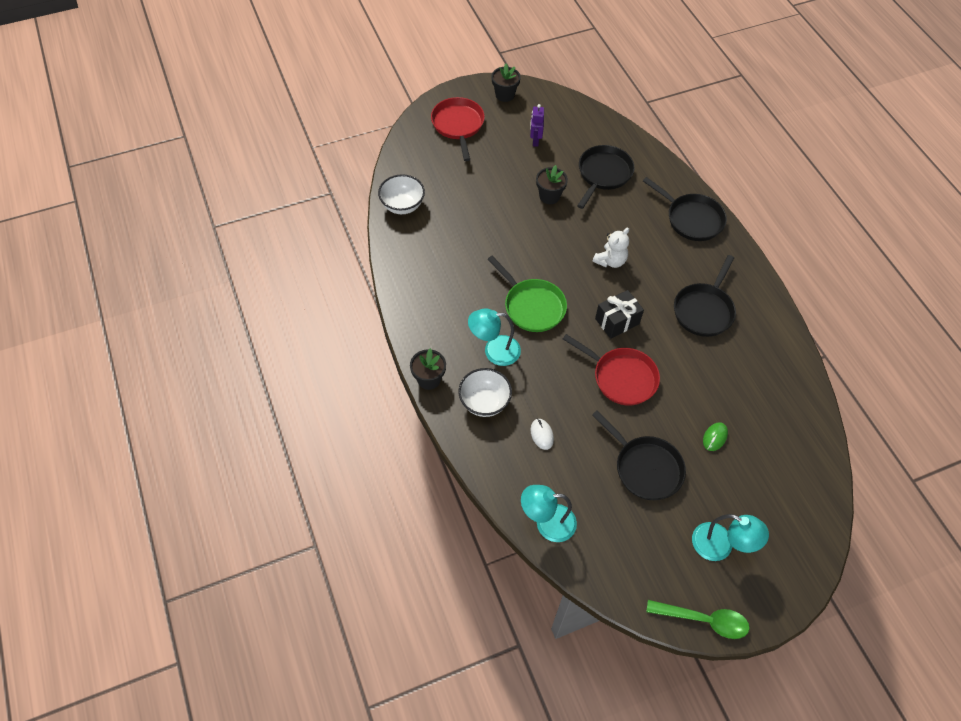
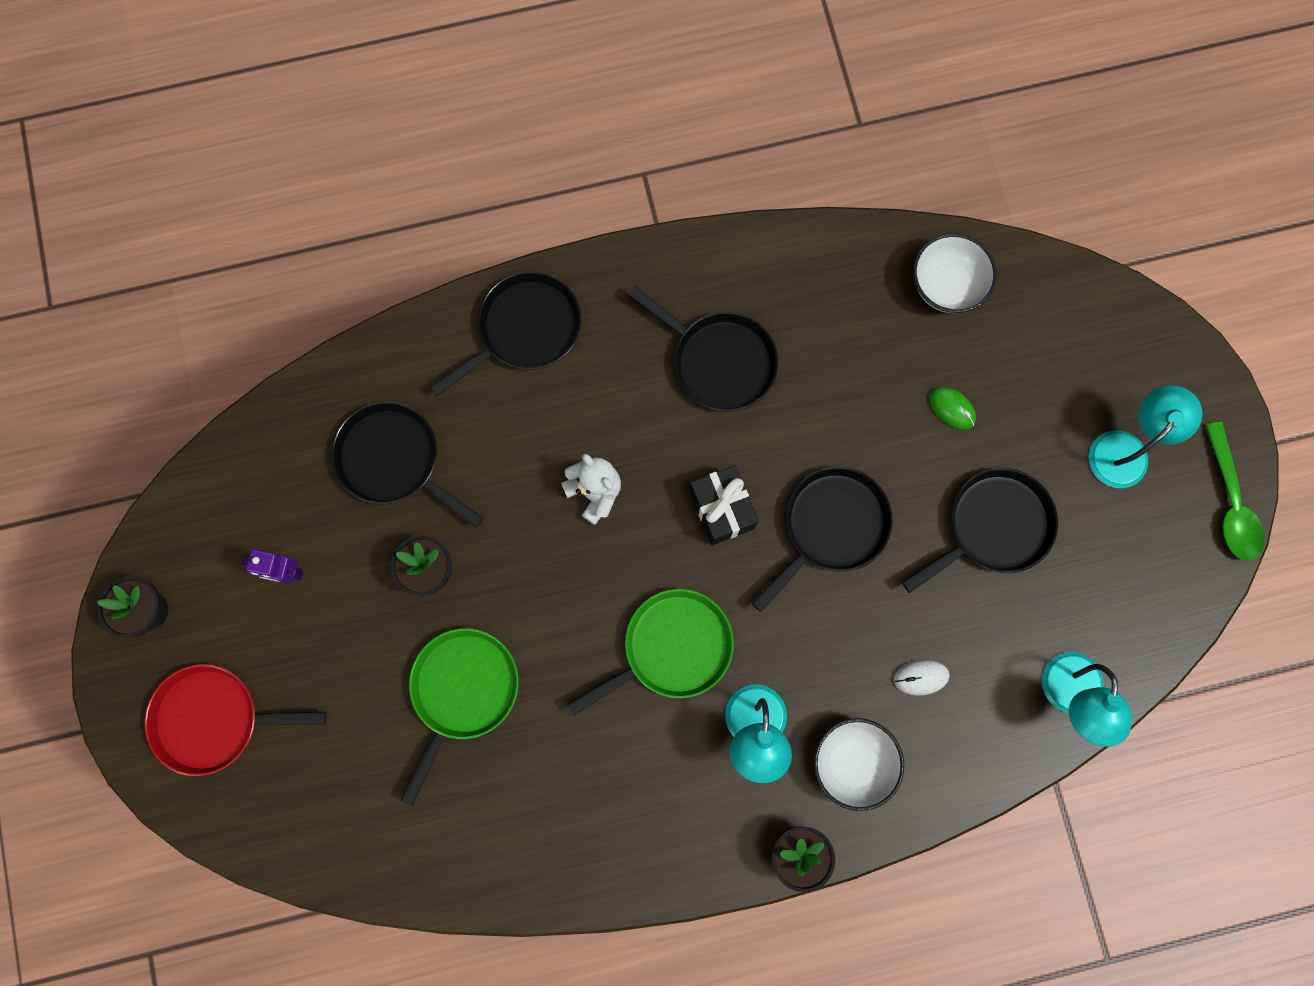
camera: 80 degrees left, 20 degrees up
(402, 206) = (405, 858): white bowl -> white bowl (945, 286)
(490, 217) = (462, 691): none -> green pan
(621, 377) = (831, 527): red pan -> black pan
(703, 620) = (1230, 502): green spoon -> green spoon turned 150 degrees clockwise

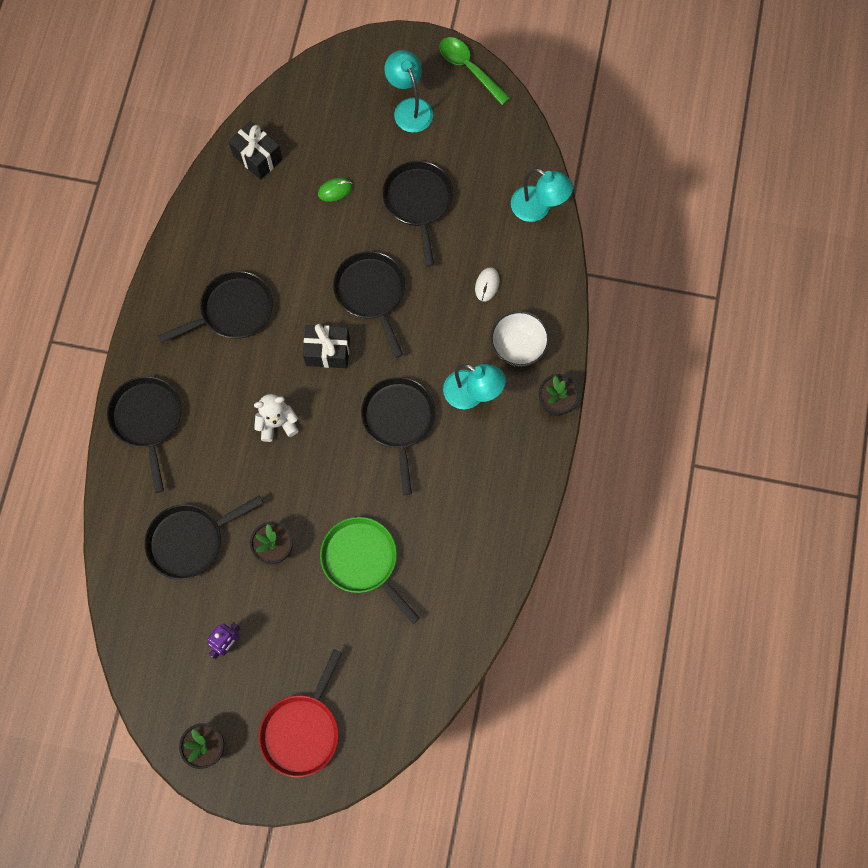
camera: 65 degrees left, 5 degrees down
(671, 648) = (399, 421): green pan -> black pan
(945, 286) = (257, 157): white bowl -> black gift
(1230, 502) = (469, 69): green spoon -> green spoon turned 150 degrees counterclockwise

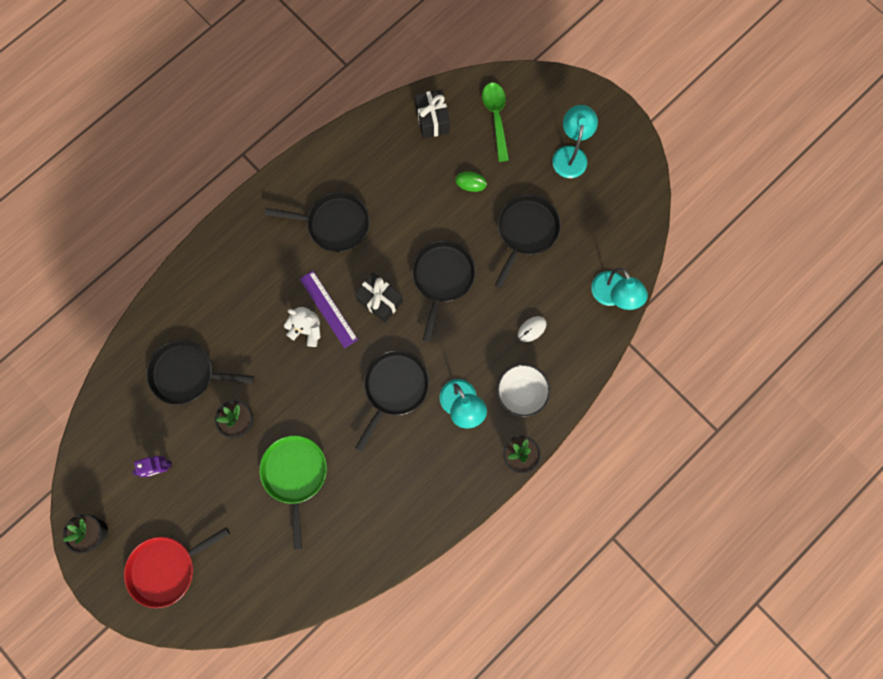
camera: 35 degrees right, 5 degrees up
(148, 420) = (220, 265): black pan -> none
(284, 391) = (328, 309): none -> purple ruler
(469, 69) = (637, 152): green spoon -> green spoon (496, 118)

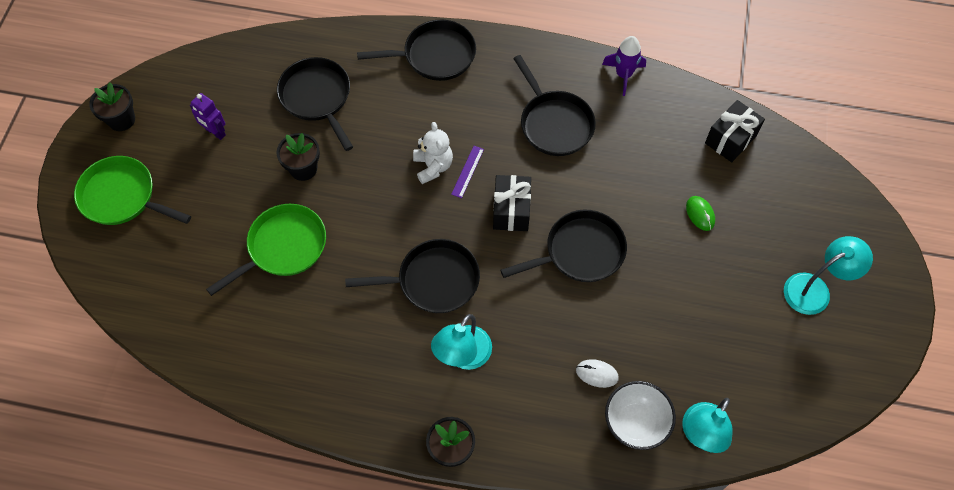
camera: 55 degrees right, 15 degrees down
(167, 568) = (122, 197): red pan -> green pan
(328, 309) = (467, 171): purple ruler -> purple ruler, size x0.60
(331, 149) = (623, 75): none -> purple rocket
(496, 118) = (786, 194): green spoon -> none
(521, 392) = (520, 408): white bowl -> white bowl (635, 423)
(525, 231) = (695, 299): black pan -> black pan (435, 55)

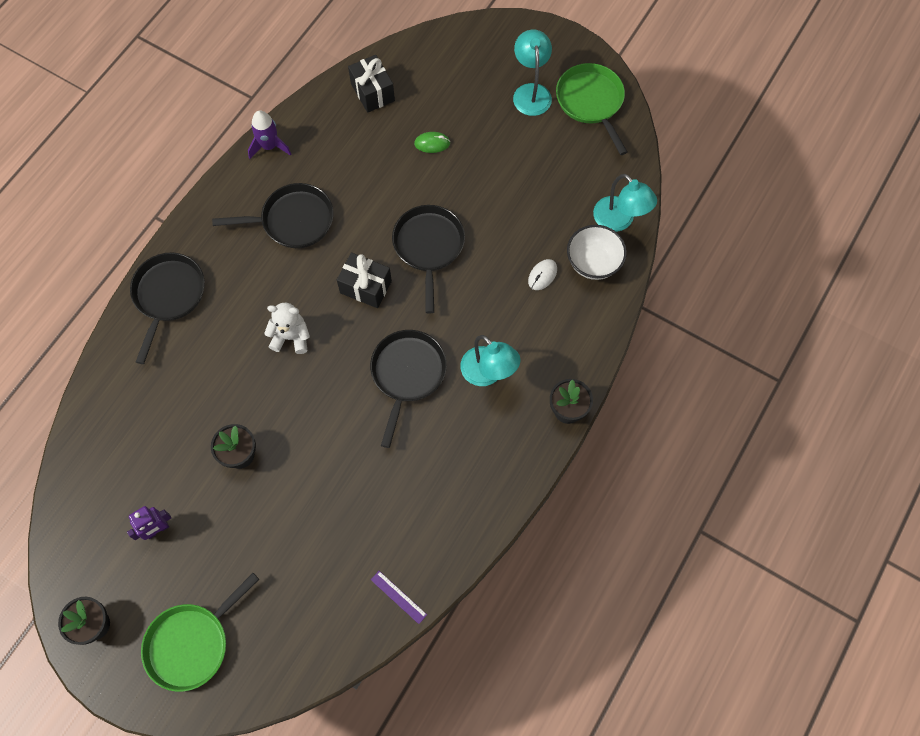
camera: 70 degrees left, 5 degrees up
(283, 247) = (318, 497): green pan -> green pan (591, 102)
(317, 98) = (164, 419): black pan -> none
(467, 171) = (310, 309): purple ruler -> purple ruler (398, 597)

